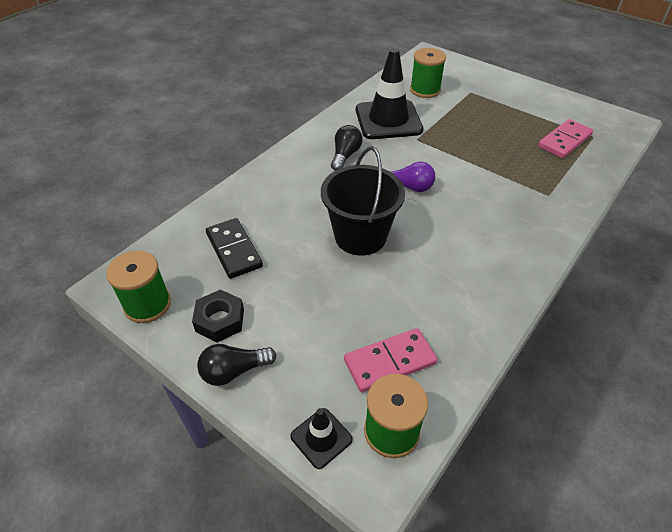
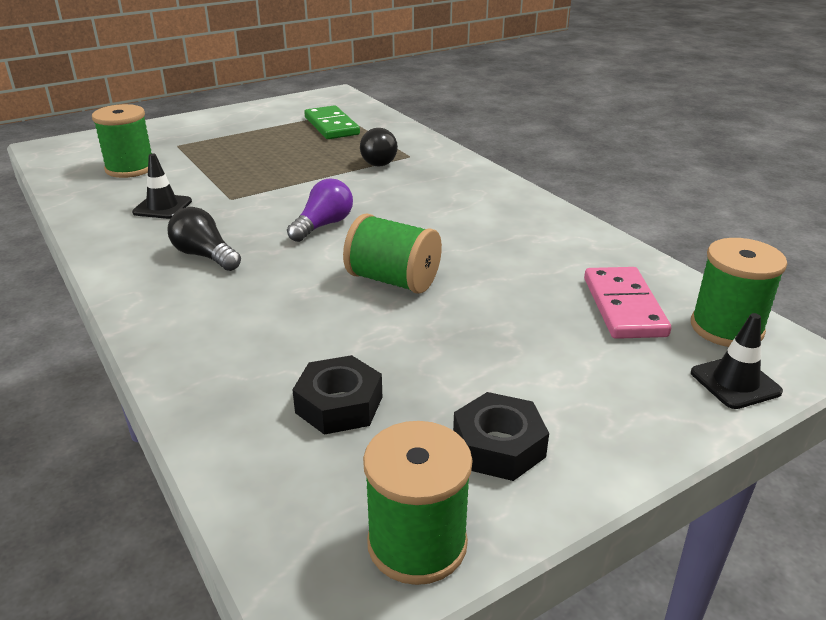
camera: 70 degrees left, 15 degrees down
(234, 250) = (339, 405): black domino -> black nut
(234, 371) = (610, 445): black light bulb -> black light bulb (379, 160)
(360, 236) = (393, 280): black bucket -> green spool
(388, 120) = (162, 207): black traffic cone -> black traffic cone, size x0.47
(564, 141) = (331, 126): pink domino -> green domino

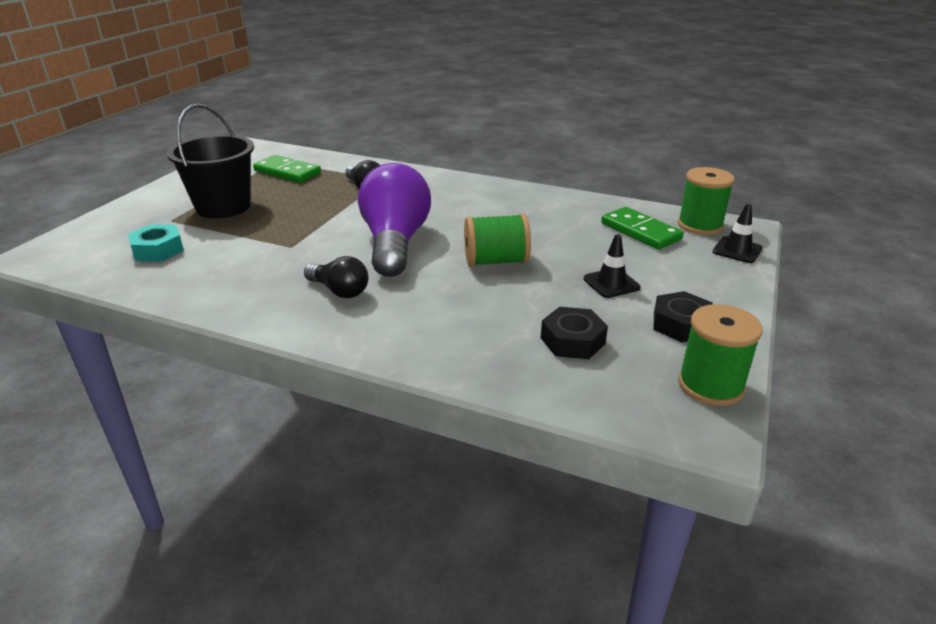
camera: 35 degrees left, 0 degrees up
(130, 168) = (158, 250): green spool -> turquoise nut
(162, 207) = (243, 269): black traffic cone -> black traffic cone (611, 283)
(205, 256) = (339, 291): black light bulb -> black light bulb turned 150 degrees counterclockwise
(232, 144) = (223, 207): none -> black bucket
(323, 225) = (395, 243): purple light bulb -> purple light bulb, size x2.00
(624, 307) = (640, 231): pink domino -> green domino

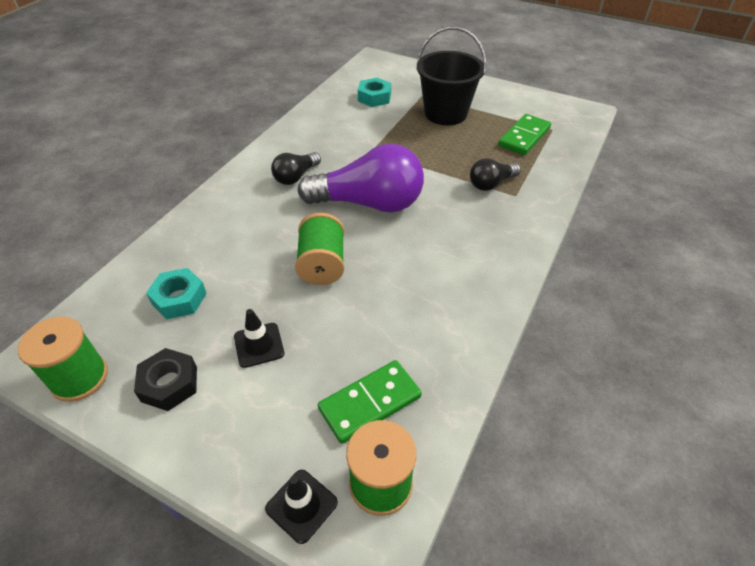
camera: 95 degrees right, 15 degrees up
(572, 341) = (179, 298): black nut -> turquoise nut

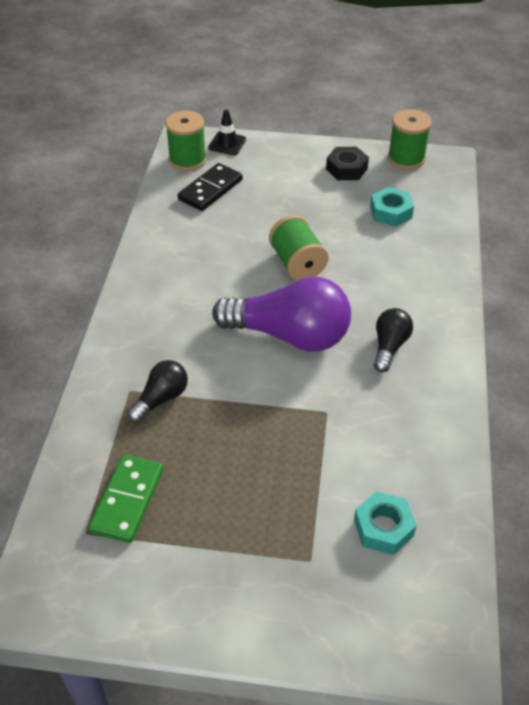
camera: 160 degrees right, 0 degrees up
(259, 345) = (306, 200): black traffic cone -> none
(369, 203) = (289, 335): purple light bulb -> purple light bulb turned 150 degrees counterclockwise
(370, 403) = (210, 189): green domino -> black domino
(445, 113) = (256, 521): black bucket -> none

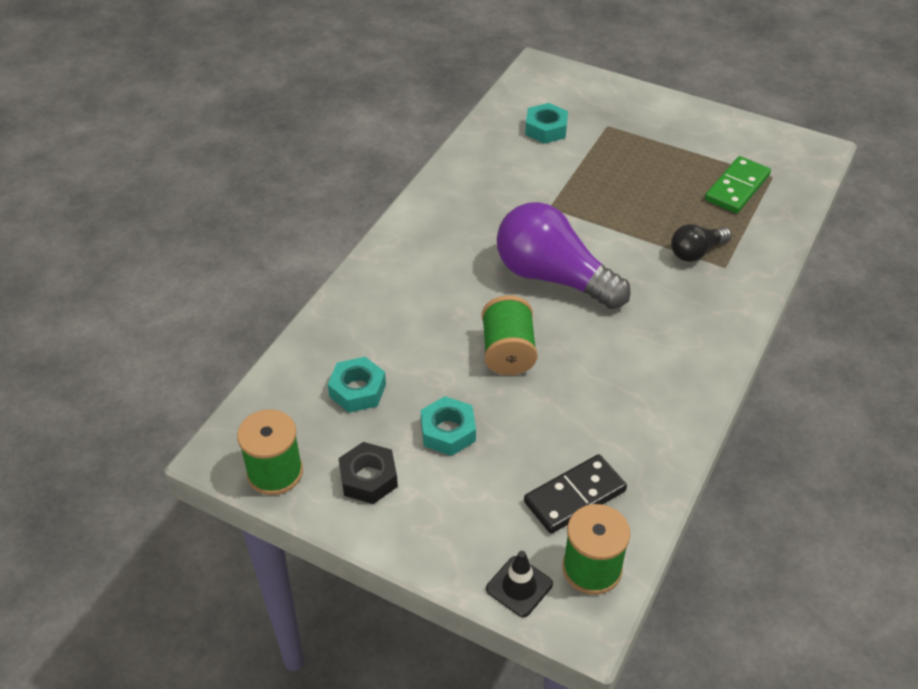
camera: 160 degrees left, 0 degrees up
(312, 204) = (448, 431): none -> turquoise nut
(389, 347) = (462, 242): black light bulb -> none

